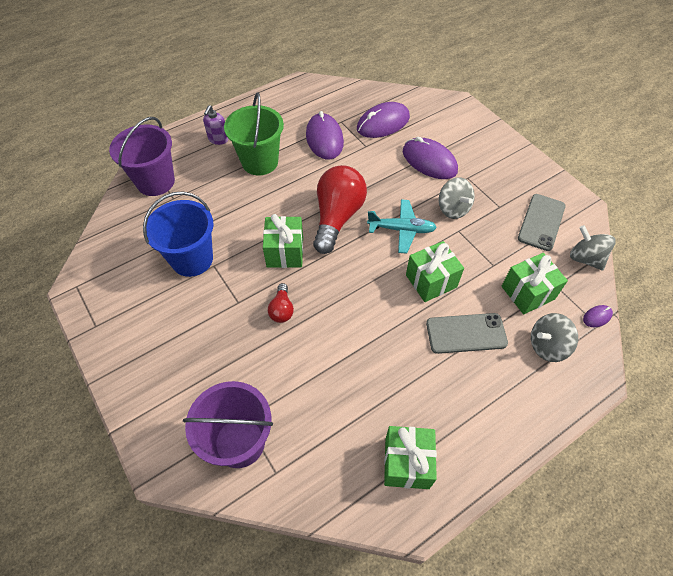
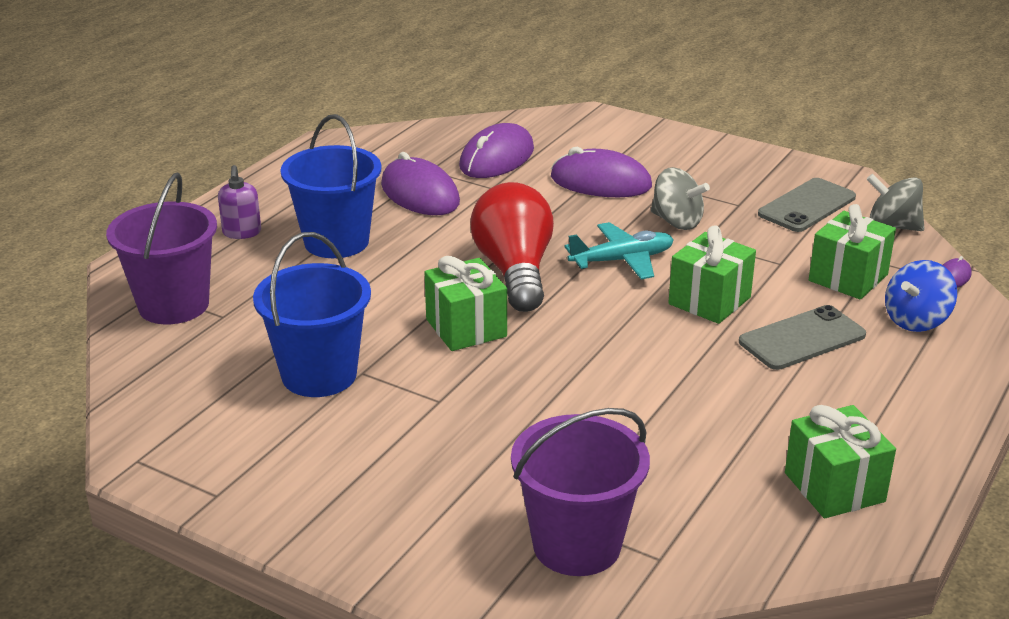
camera: 25 degrees left, 25 degrees down
(260, 162) = (336, 242): green bucket -> blue bucket
(282, 309) = (516, 389): red light bulb -> none
(541, 222) = (807, 206): grey phone -> grey phone turned 45 degrees clockwise
(547, 346) = (916, 320): grey spinning top -> blue spinning top

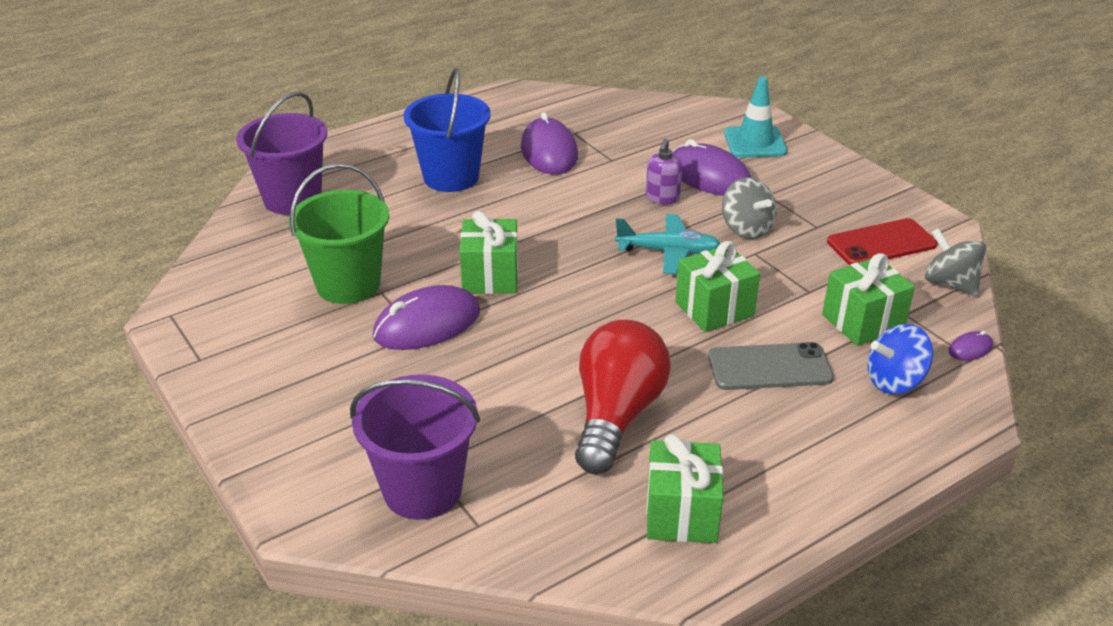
camera: 25 degrees right, 5 degrees up
(242, 232) = (387, 152): purple soap dispenser -> purple soap dispenser (662, 198)
(319, 375) = (348, 284): blue bucket -> green bucket
(497, 158) = (637, 135): purple mouse -> purple mouse (427, 324)
(515, 271) = (570, 238): red light bulb -> red light bulb (616, 415)
(617, 141) = (755, 142): none -> turquoise traffic cone
(807, 206) = (881, 243): grey phone -> red phone

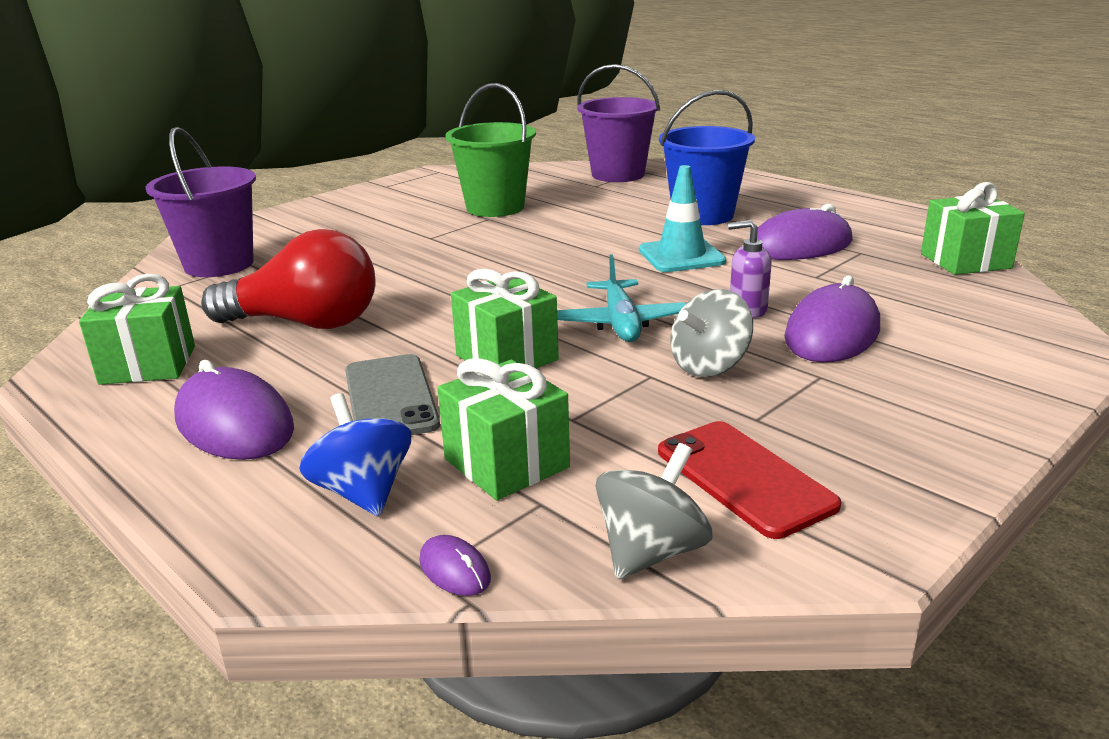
camera: 80 degrees right, 10 degrees down
(427, 324) = (443, 238): purple mouse -> purple mouse (234, 423)
(490, 277) = (528, 250): green gift -> green gift (965, 261)
(755, 142) = (974, 358): turquoise traffic cone -> turquoise traffic cone (681, 256)

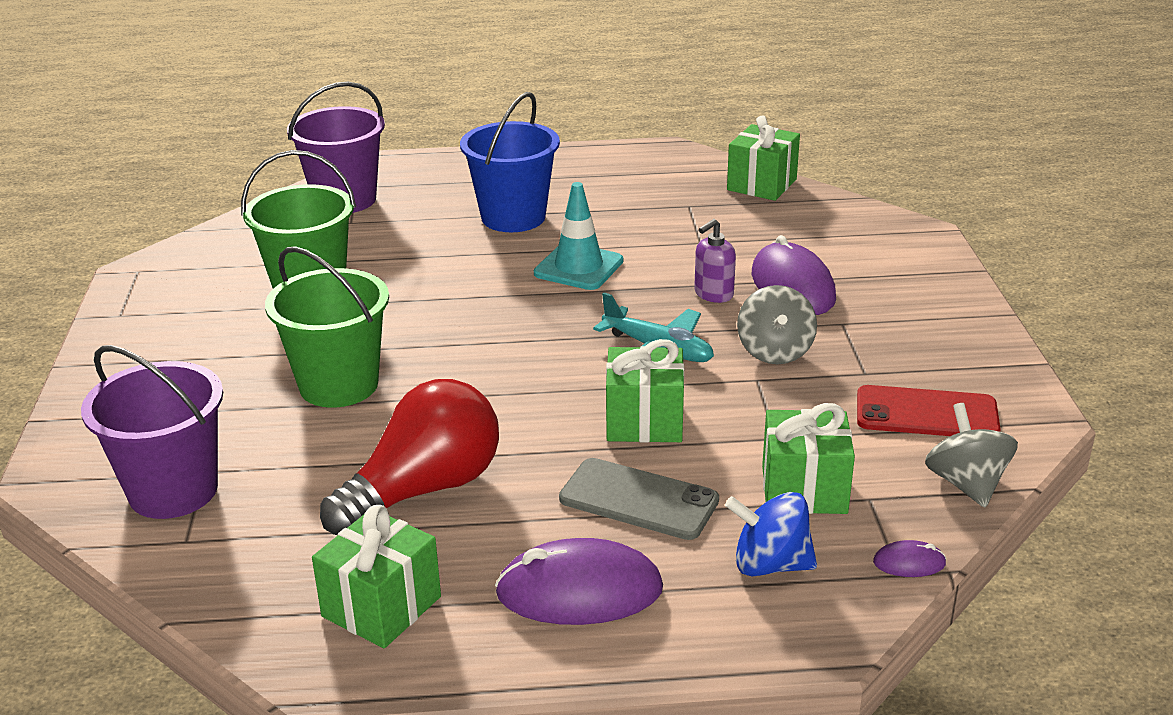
camera: 50 degrees left, 5 degrees up
(396, 255) = (339, 385): none -> green bucket
(800, 246) = (640, 218): purple mouse -> none

